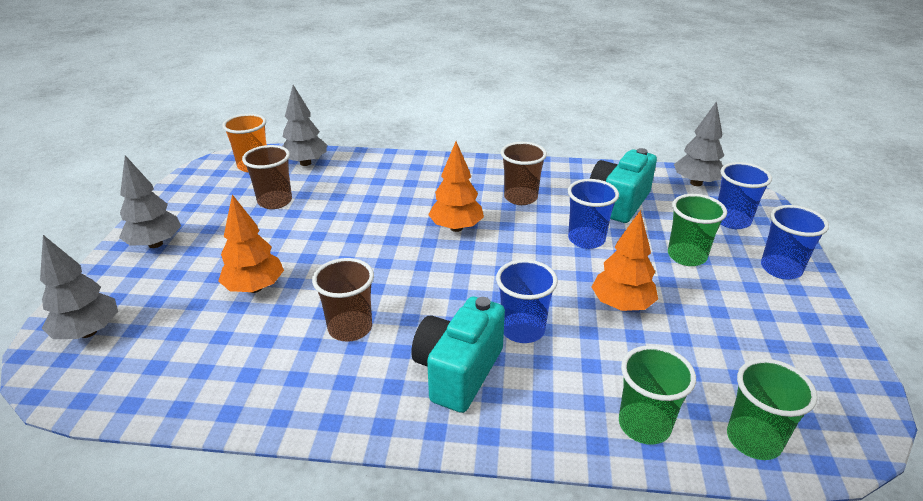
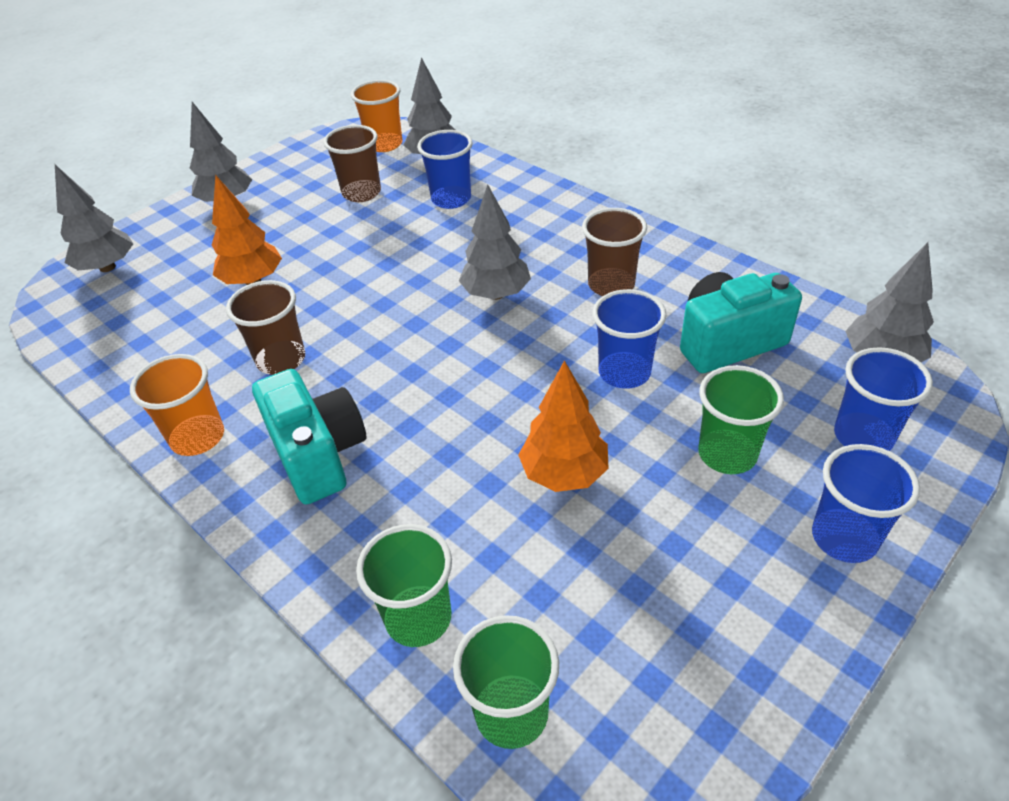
camera: 40 degrees right, 10 degrees up
(348, 409) = (198, 437): none -> orange cup
(456, 228) = (496, 294): orange tree -> grey tree
(458, 372) = (318, 455): turquoise camera -> turquoise camera turned 90 degrees clockwise
(522, 330) = (426, 444): blue cup -> blue cup (451, 199)

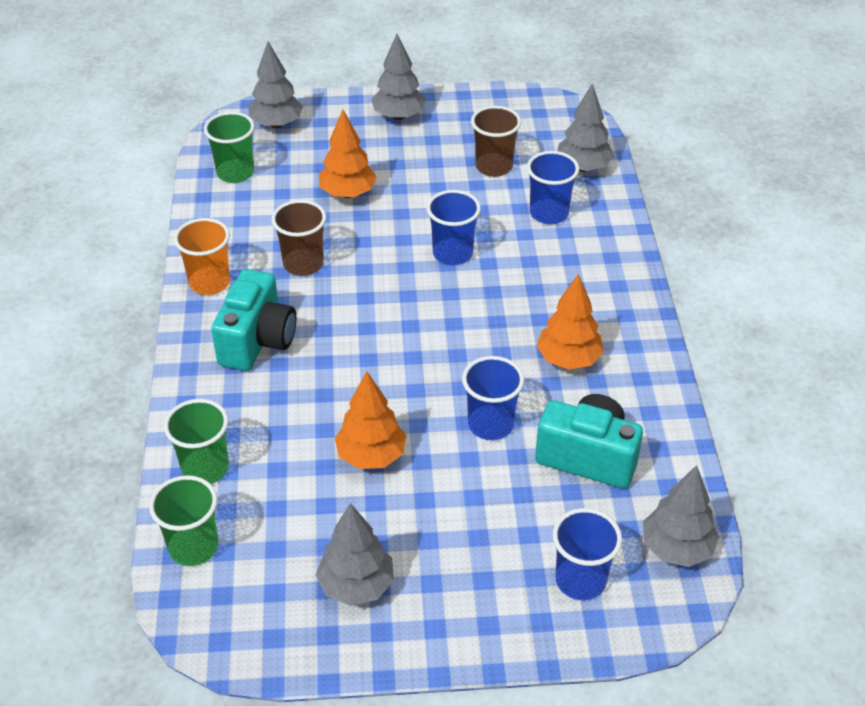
camera: 40 degrees right, 0 degrees up
(384, 144) = (561, 132): orange cup -> none
(496, 294) = (483, 311): grey tree -> grey tree (356, 586)
(611, 285) = (568, 359): brown cup -> orange tree
(727, 454) = (479, 521): green cup -> green cup (235, 173)
(844, 538) = (475, 619): blue cup -> blue cup (452, 254)

